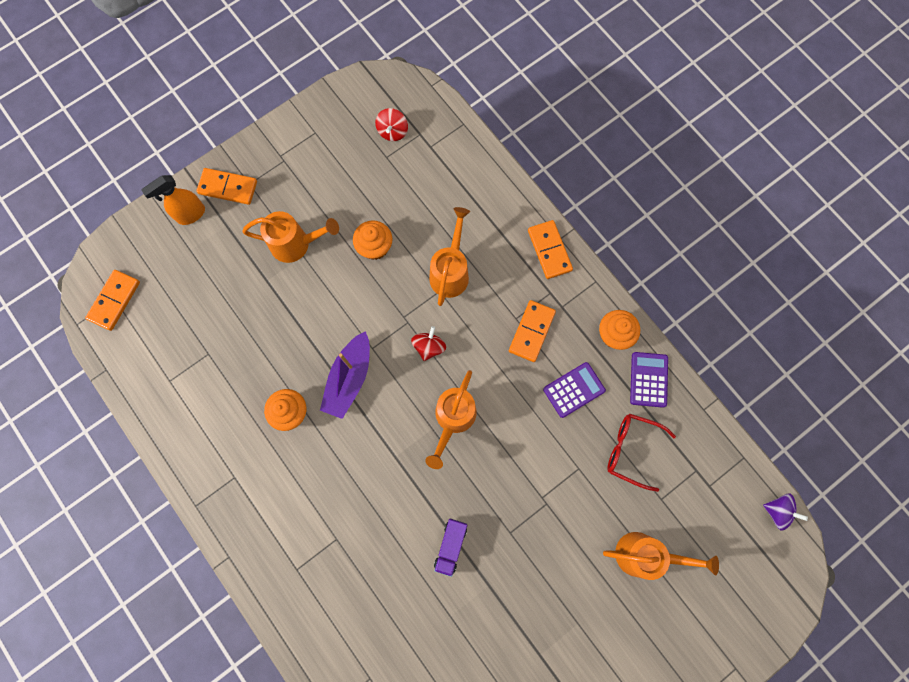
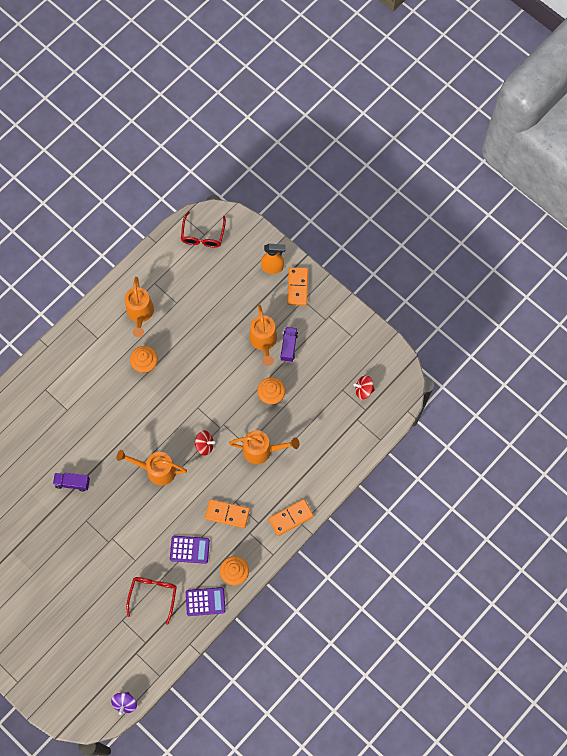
camera: 80 degrees right, 5 degrees down
(114, 301) = (203, 235): orange domino -> red glasses
(190, 214) = (273, 267): orange spray bottle -> orange spray bottle turned 135 degrees clockwise
(311, 213) = (289, 346): none -> purple truck
(349, 379) = (173, 396): purple boat -> none
(574, 390) = (189, 549): purple calculator -> purple calculator turned 45 degrees counterclockwise
(644, 555) = (83, 612): orange watering can -> orange watering can (140, 314)

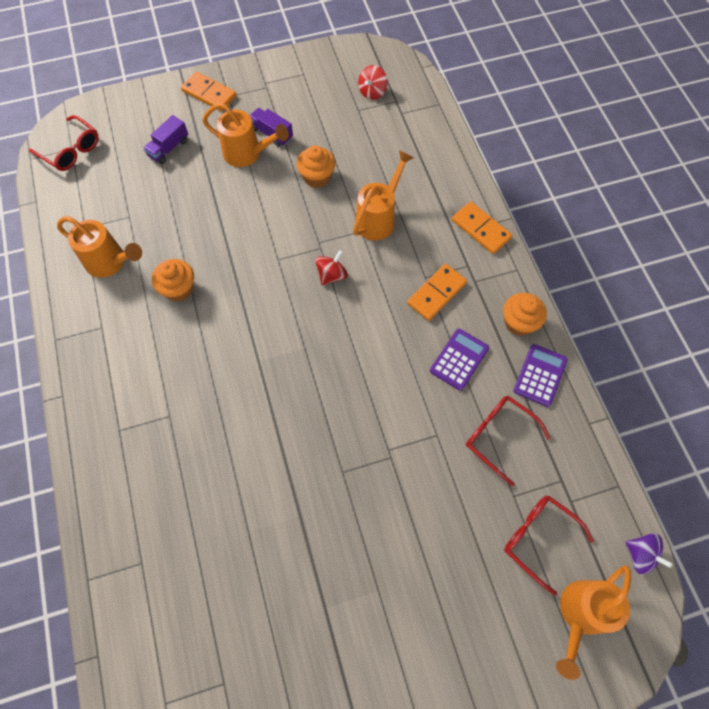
camera: 60 degrees left, 5 degrees down
(72, 483) = (277, 463): purple truck -> purple truck (169, 148)
(105, 644) = (538, 539): none -> red glasses
(156, 470) = (328, 346): orange watering can -> orange watering can (580, 614)
(273, 267) = (167, 104): orange spray bottle -> none
(291, 518) = (481, 229): orange domino -> orange domino turned 45 degrees counterclockwise

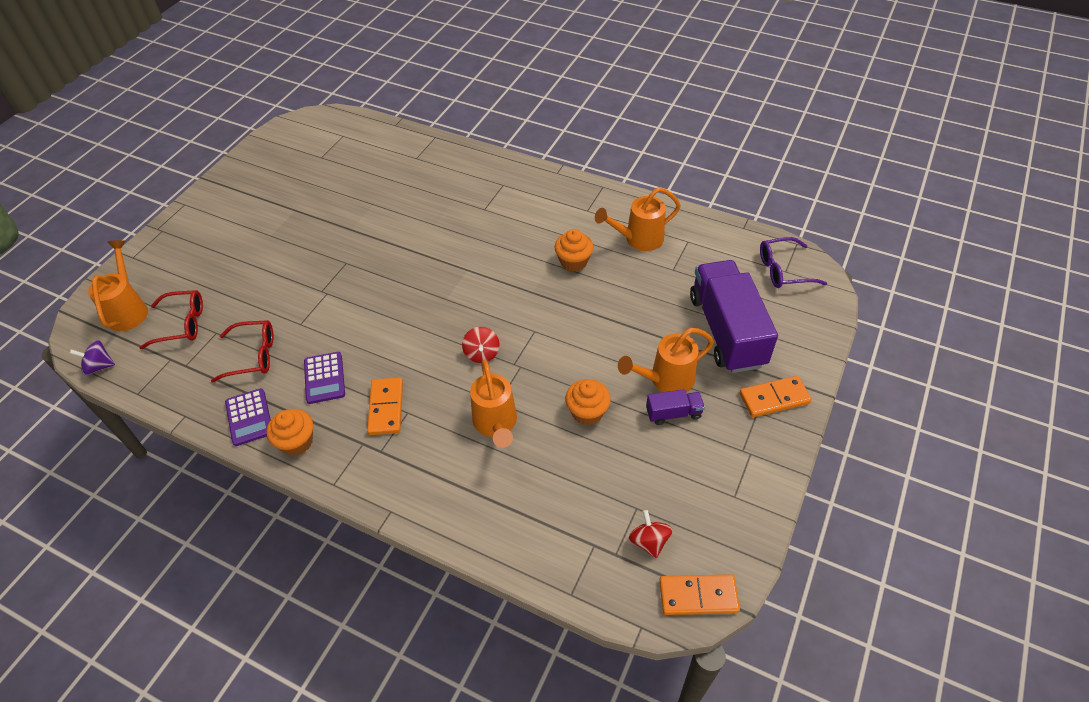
camera: 135 degrees right, 15 degrees down
(71, 150) = (783, 270): red glasses -> purple glasses
(169, 148) = (726, 331): purple truck -> purple truck, size x2.30
(481, 229) = (397, 493): orange domino -> orange domino (698, 596)

